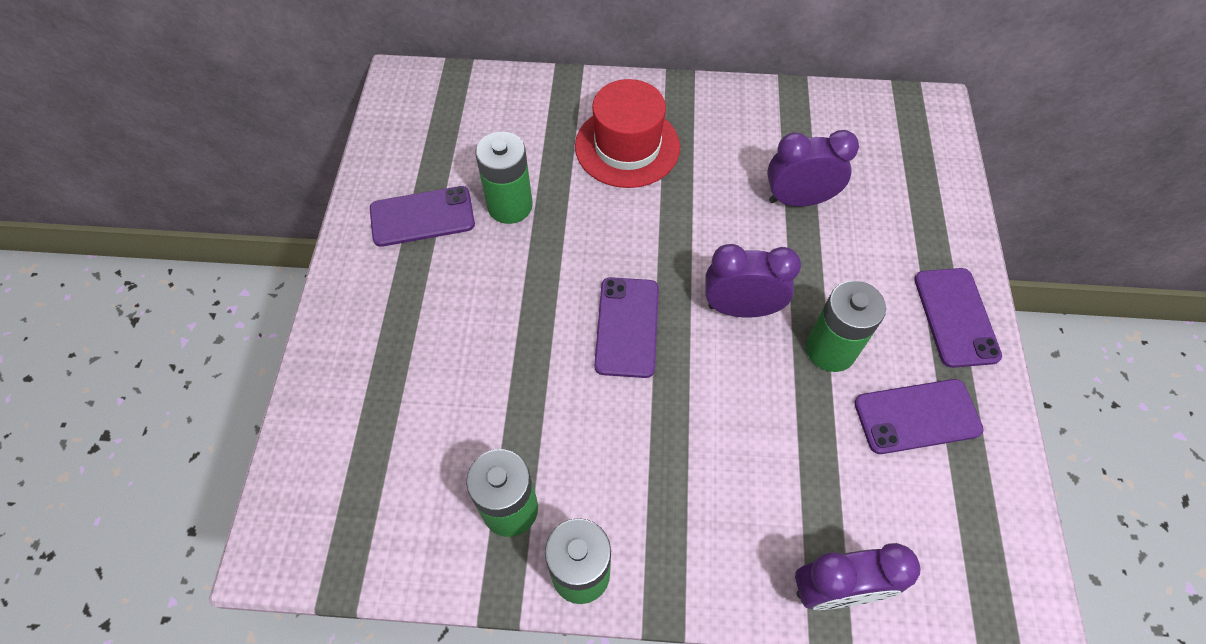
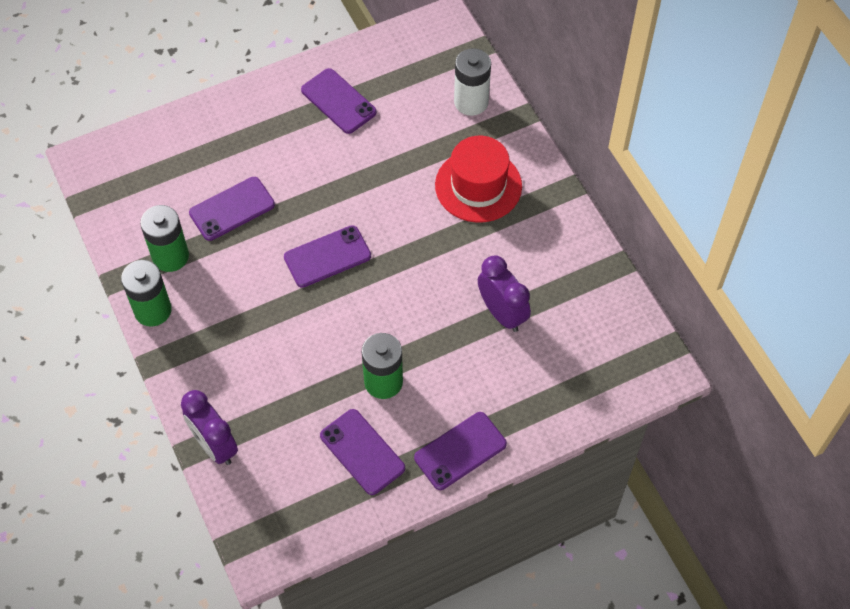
camera: 60 degrees right, 0 degrees up
(489, 399) = (232, 209): none -> purple phone
(510, 206) = (379, 144): green battery -> none
(518, 104) = (471, 102): none -> white battery
(741, 308) = (383, 315): purple clock -> none

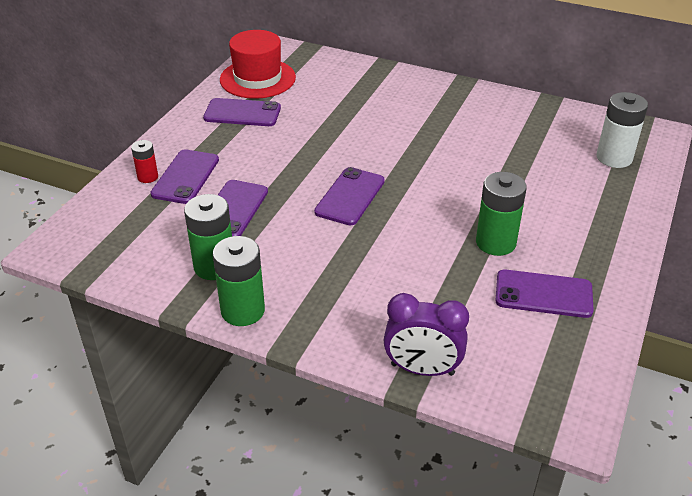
camera: 40 degrees left, 20 degrees down
(204, 129) = (148, 177): none -> red battery
(460, 451) = (608, 248): purple phone -> purple phone (186, 177)
(471, 102) = (340, 72): white battery -> white battery (614, 158)
(478, 186) = (405, 107): red hat -> red hat (257, 78)
(502, 313) = (518, 159): purple clock -> none

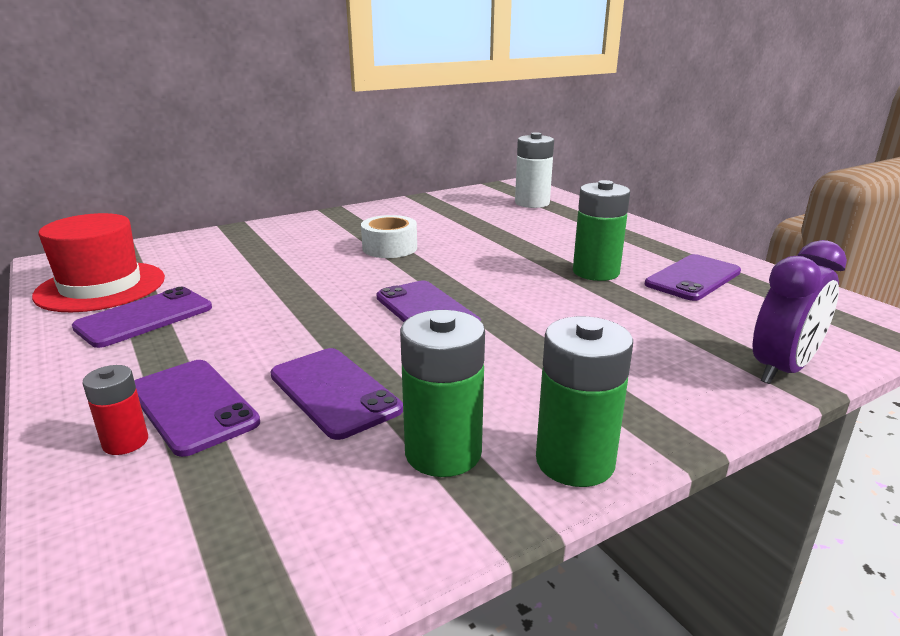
camera: 55 degrees left, 15 degrees down
(426, 138) = (389, 248): none -> white tape

